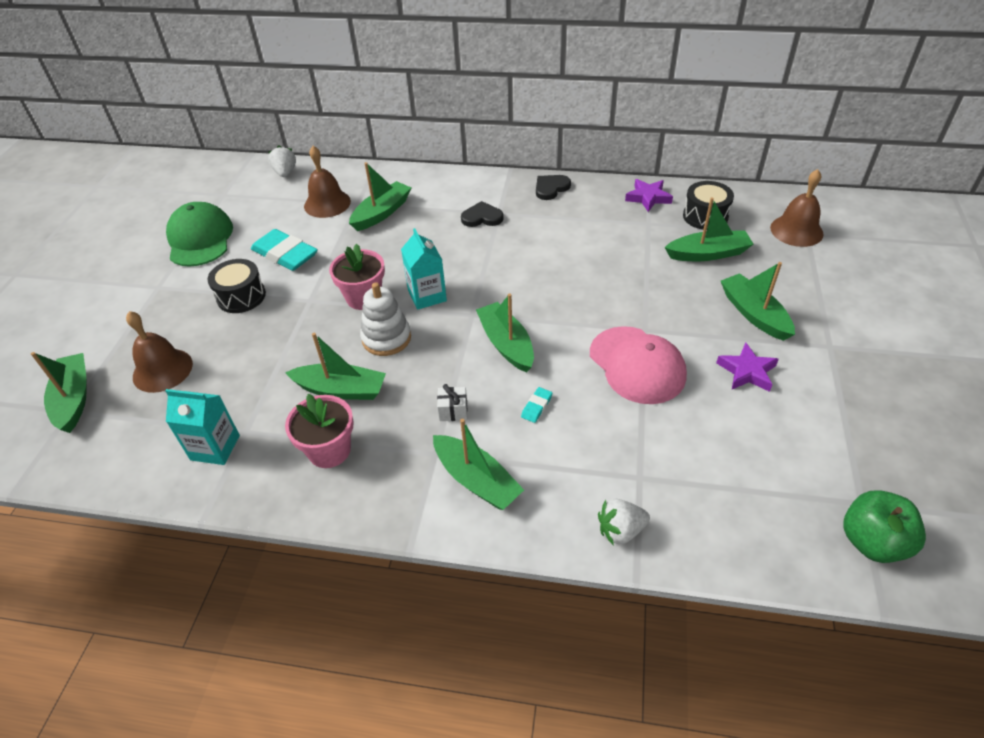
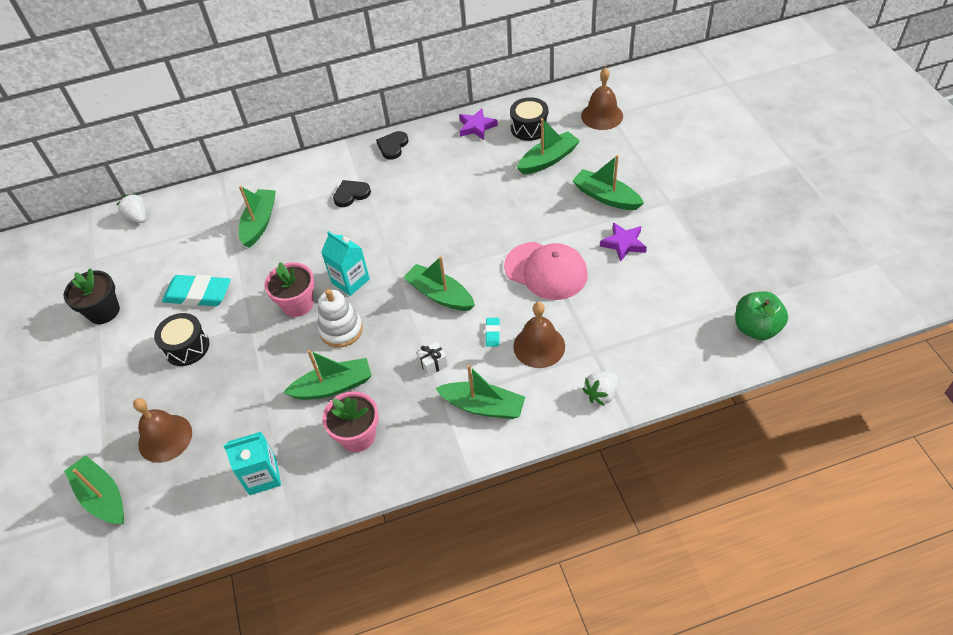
camera: 25 degrees left, 5 degrees up
(200, 239) = (104, 311): green cap -> black flower pot
(327, 203) = (202, 232): brown bell -> brown bell (539, 346)

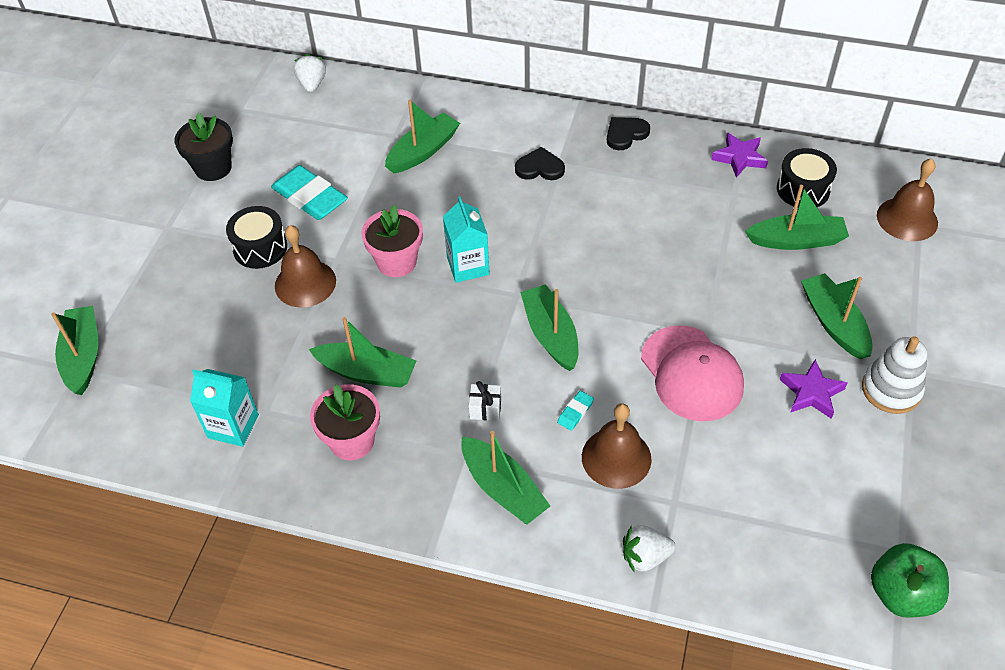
camera: 30 degrees right, 0 degrees up
(165, 438) = (175, 331): brown bell -> brown bell (305, 283)
(341, 330) = (419, 315): white stacking toy -> white stacking toy (891, 390)

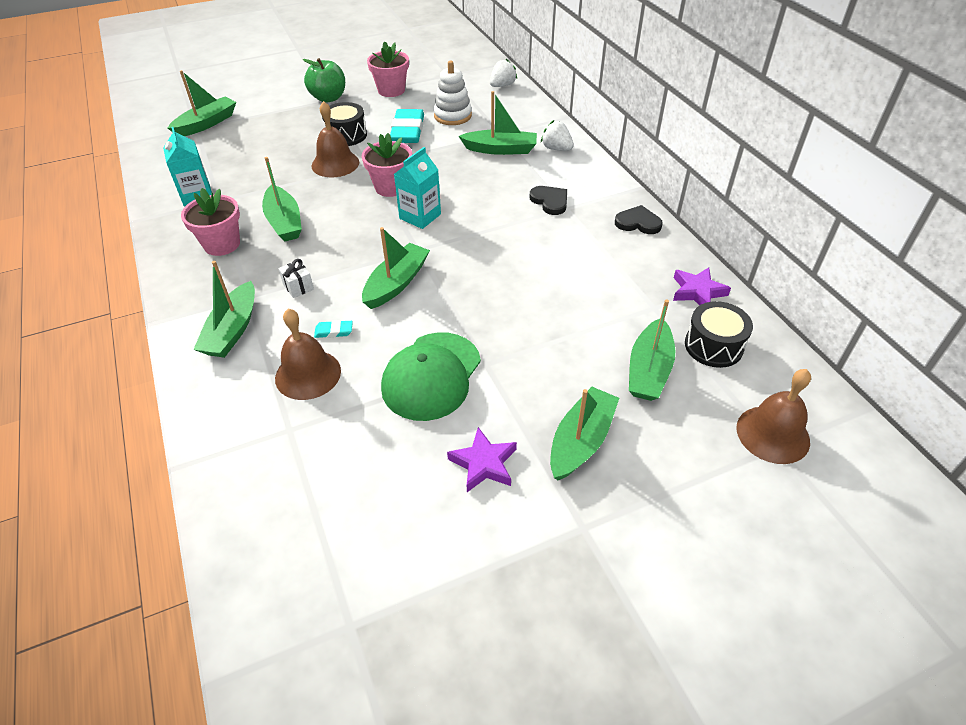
camera: 50 degrees right, 5 degrees down
(213, 168) = (391, 90): black flower pot -> pink flower pot
(645, 556) = (222, 438): white strawberry -> white strawberry (556, 149)
(691, 373) = (431, 376): pink cap -> green cap
(796, 240) = (649, 370): green boat -> green boat turned 60 degrees clockwise
(891, 390) = (544, 522): white stacking toy -> white stacking toy (452, 116)
(901, 594) = (299, 650): green apple -> green apple (328, 98)

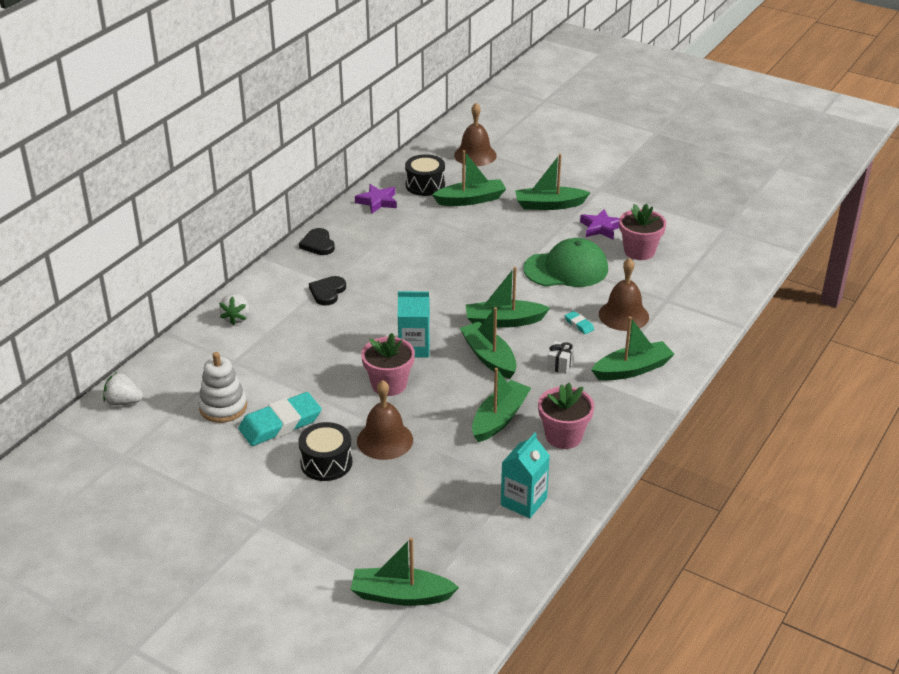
camera: 125 degrees left, 10 degrees down
(328, 98) = (256, 525): green apple -> none
(391, 90) = (197, 483): pink flower pot -> pink flower pot (639, 251)
(500, 149) = (266, 349): green boat -> green boat (489, 357)

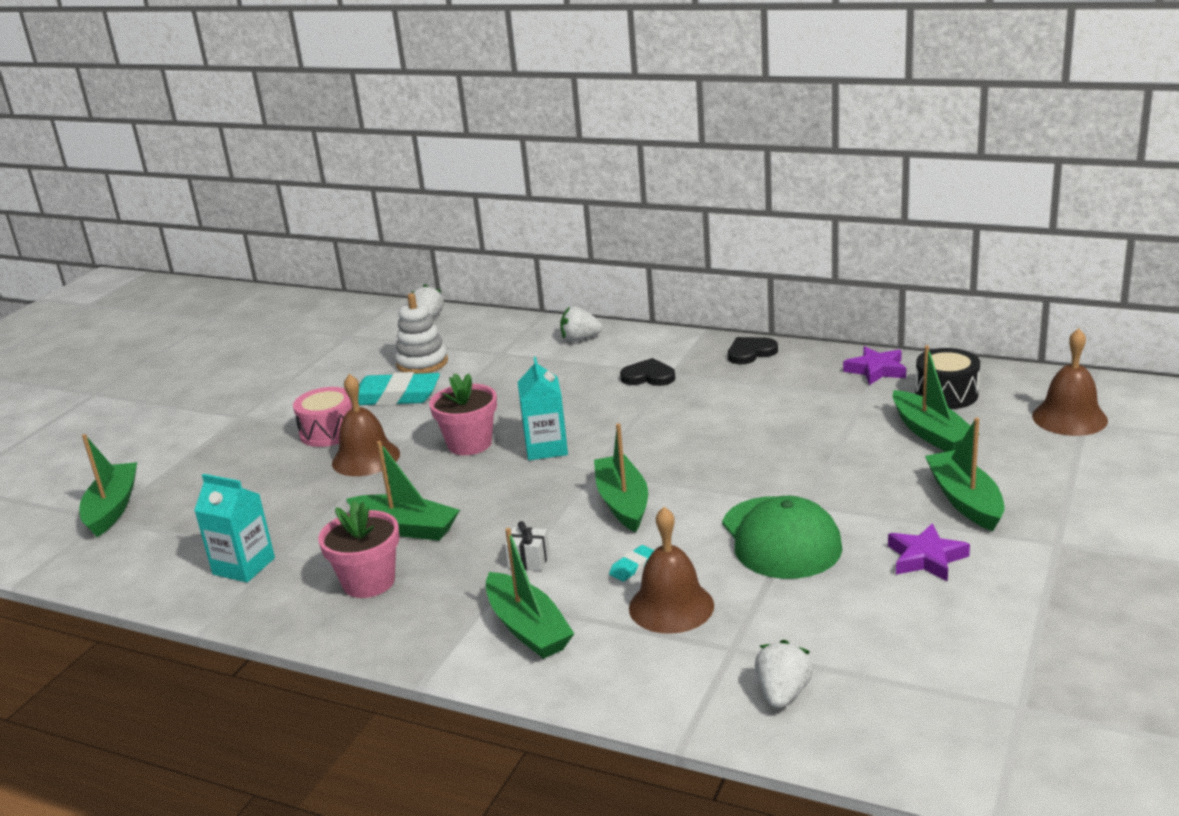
camera: 85 degrees right, 10 degrees down
(280, 423) = (395, 396): turquoise eraser -> turquoise eraser turned 45 degrees counterclockwise
(326, 462) = (329, 432): black drum -> pink drum
(489, 357) = (536, 502): green boat -> none
(639, 251) = (873, 605): pink flower pot -> none
(706, 290) = (782, 694): none -> white strawberry

